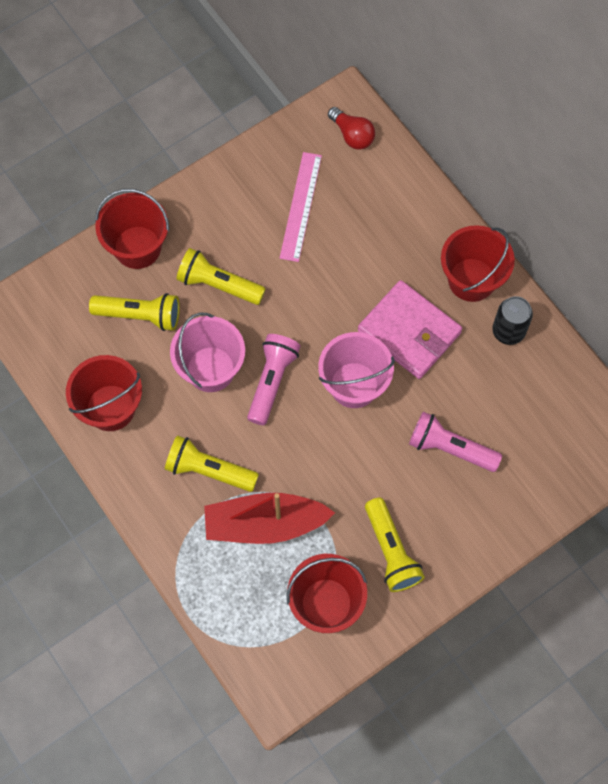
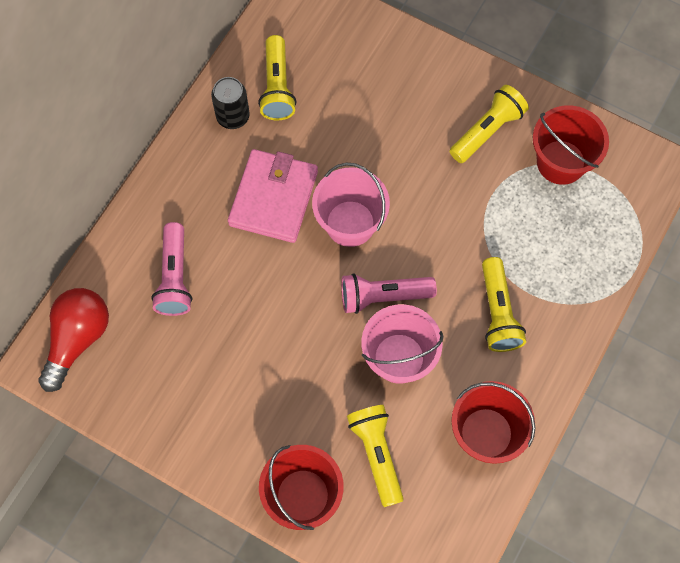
camera: 115 degrees left, 0 degrees up
(218, 284) = (306, 393): yellow flashlight -> yellow flashlight (277, 87)
(264, 524) = (520, 242): red boat -> none
(300, 206) = (183, 353): pink ruler -> none
(352, 135) = (78, 339): red light bulb -> red light bulb, size x1.58
(450, 448) = (370, 121): pink flashlight -> pink flashlight (175, 277)
(471, 279) = (194, 166): red bucket -> none

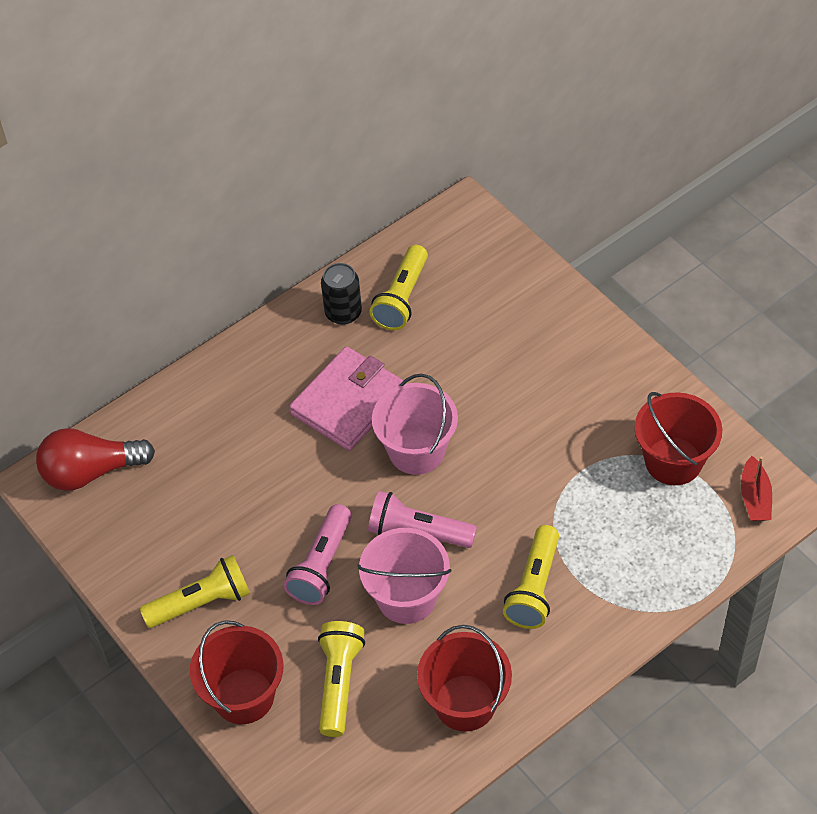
camera: 25 degrees right, 15 degrees down
(78, 339) = (91, 472): red light bulb -> red light bulb turned 150 degrees counterclockwise
(175, 277) = (213, 445): pink flashlight -> pink flashlight (321, 565)
(487, 130) = (606, 406): yellow flashlight -> yellow flashlight (202, 602)
(637, 172) = (755, 497): none -> red boat

